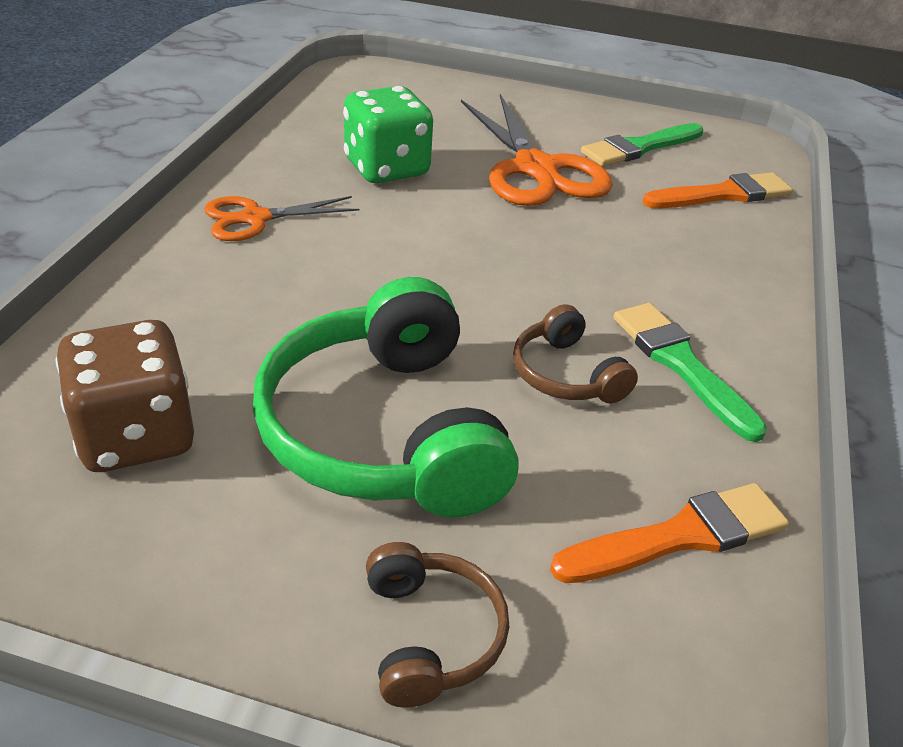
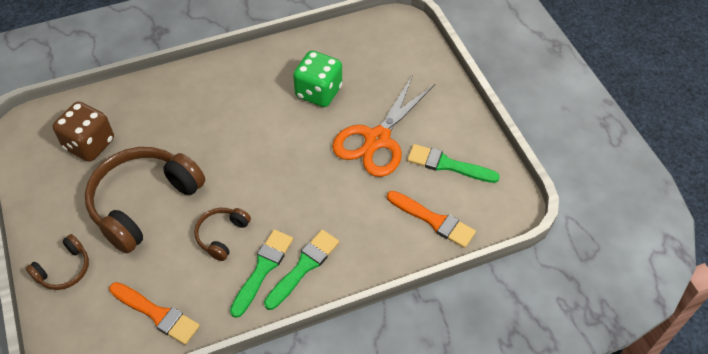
camera: 55 degrees right, 15 degrees up
(255, 218) = (236, 82): orange scissors -> none
(385, 431) = (143, 203): green headphones -> brown headphones
(711, 324) = (303, 267): none -> green brush

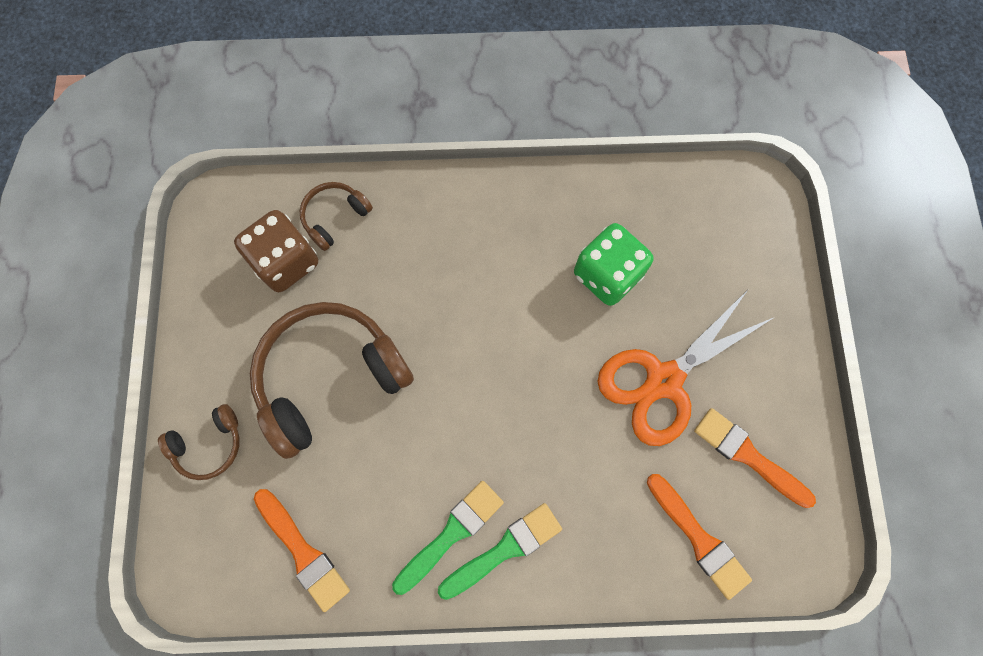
camera: 20 degrees right, 20 degrees up
(222, 235) = (414, 463): brown headphones -> brown headphones (335, 217)
(447, 165) = (748, 455): green brush -> orange brush

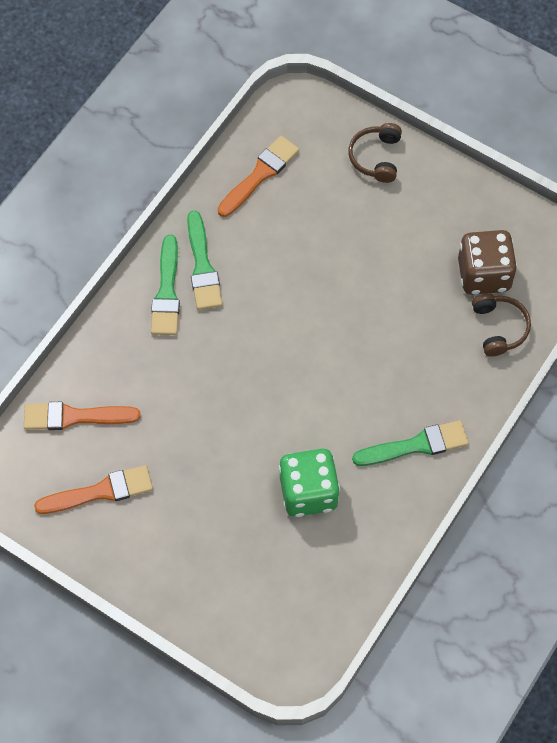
camera: 125 degrees right, 10 degrees down
(303, 552) = (260, 174): orange brush -> orange brush turned 135 degrees clockwise
(330, 377) = (369, 254): brown headphones -> none
(498, 216) = (416, 445): none -> green brush
(663, 380) = (197, 473): orange scissors -> none

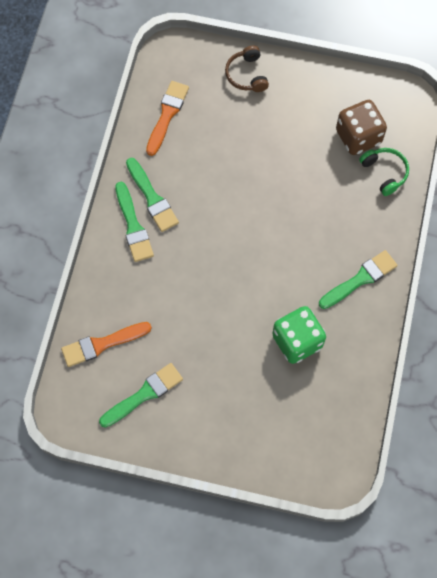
camera: 20 degrees left, 5 degrees up
(100, 491) = (144, 394): orange brush -> green brush
(499, 328) = (384, 172): brown headphones -> green headphones

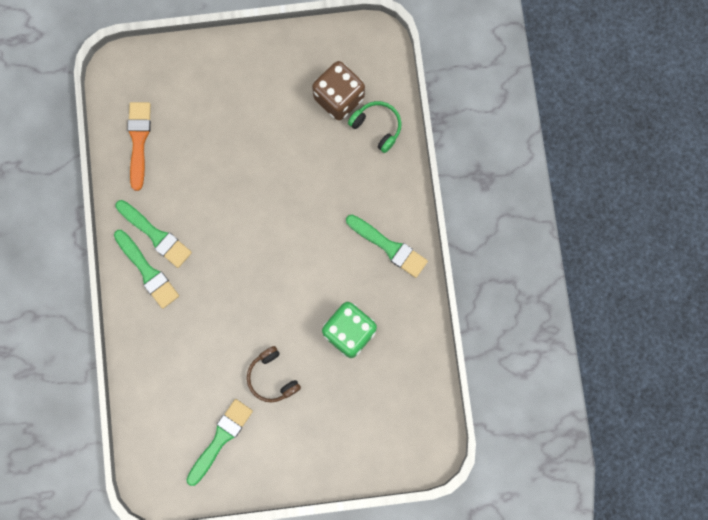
camera: 20 degrees left, 10 degrees up
(102, 344) = (161, 404): orange brush -> none
(247, 75) = (204, 68): brown headphones -> brown headphones (272, 377)
(360, 279) = (389, 247): green brush -> green brush turned 90 degrees clockwise

